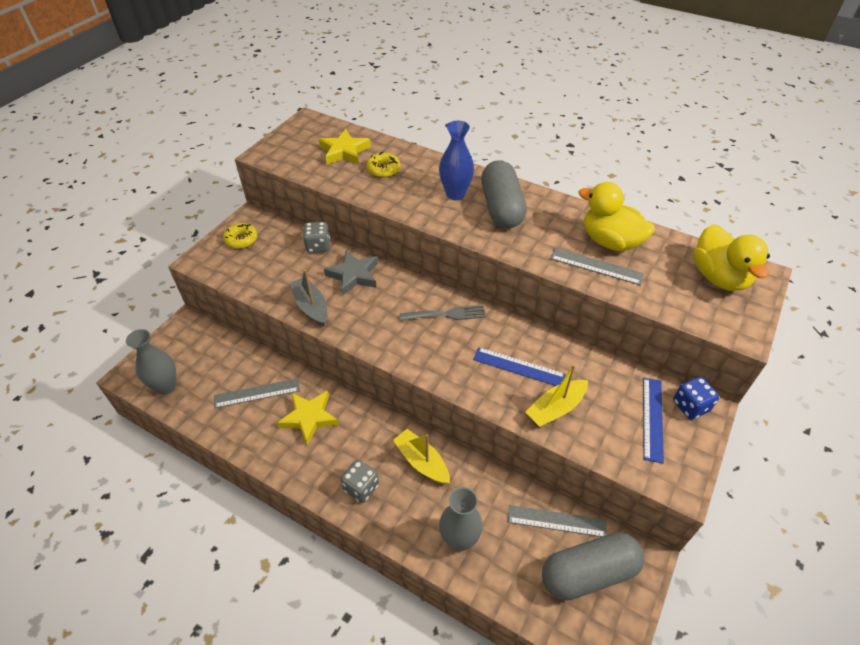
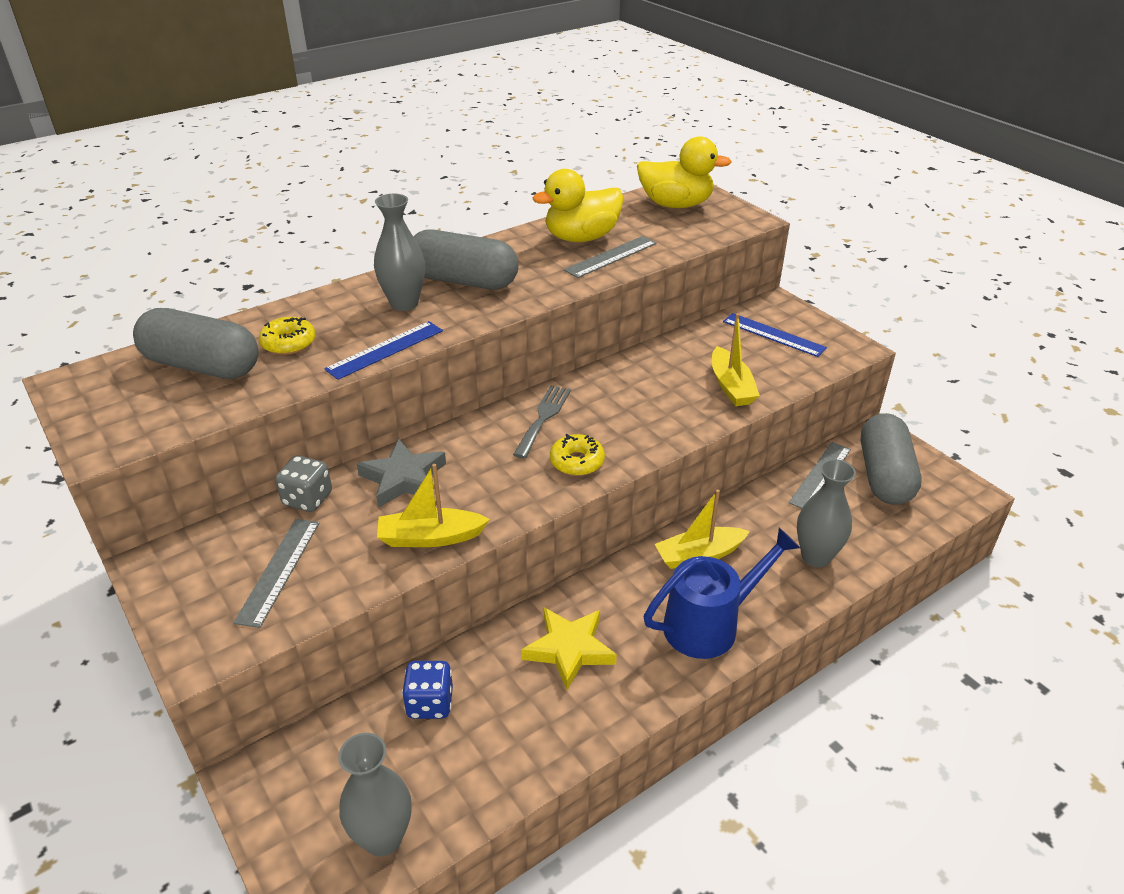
camera: 65 degrees left, 10 degrees down
(241, 240) = (200, 586): yellow donut -> yellow donut (577, 462)
(257, 393) = (484, 703): grey ruler -> grey ruler (279, 570)
(311, 306) = (430, 537): grey boat -> yellow boat
(344, 151) = (202, 366): yellow star -> grey capsule
(361, 487) = (710, 624): grey dice -> blue watering can
(455, 194) = (404, 303): blue vase -> grey vase
(518, 367) = (661, 391): blue ruler -> blue ruler (385, 350)
(690, 406) = (770, 310): blue dice -> blue dice (430, 703)

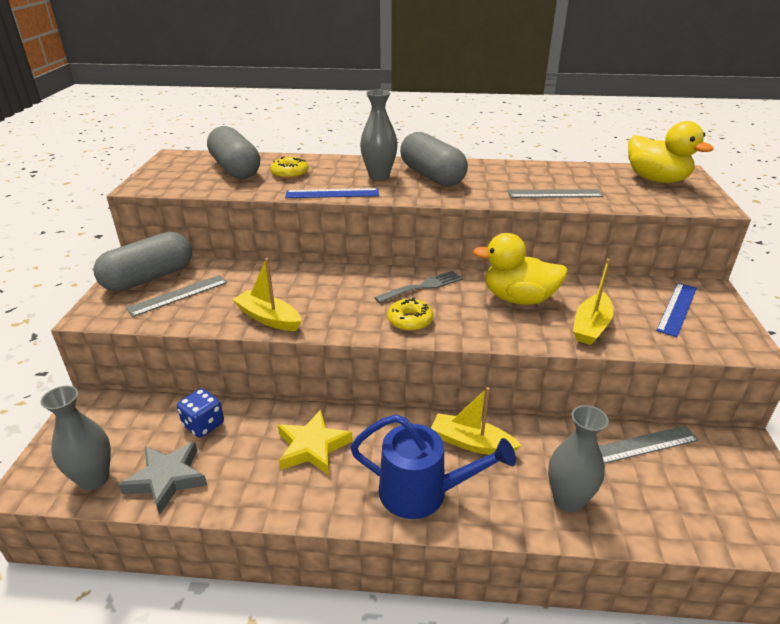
camera: 40 degrees right, 5 degrees down
(307, 499) = (238, 269): grey dice -> none
(403, 478) = (298, 281): grey star -> grey star (167, 479)
(581, 238) = (549, 177): yellow duck -> yellow duck (518, 299)
(773, 335) = (677, 308): blue ruler -> blue ruler turned 45 degrees clockwise
(884, 476) = (711, 477): grey capsule -> grey capsule (149, 278)

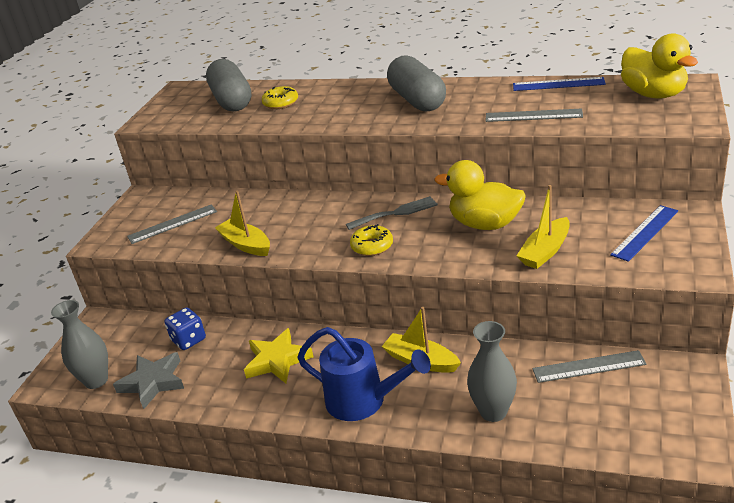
camera: 15 degrees right, 0 degrees up
(149, 278) = (150, 208): grey capsule -> none
(332, 193) = (313, 123): blue ruler -> blue ruler (558, 84)
(379, 176) = (365, 102): grey vase -> none

